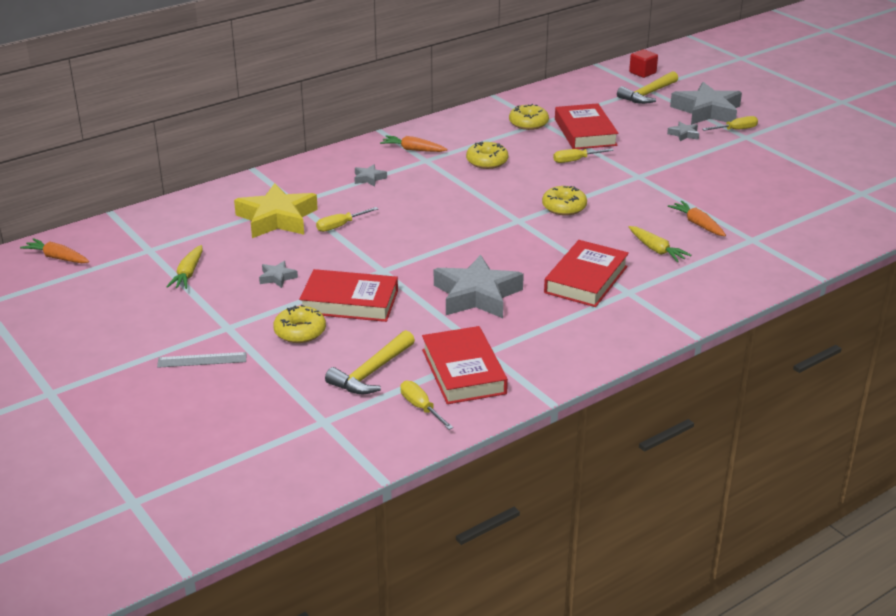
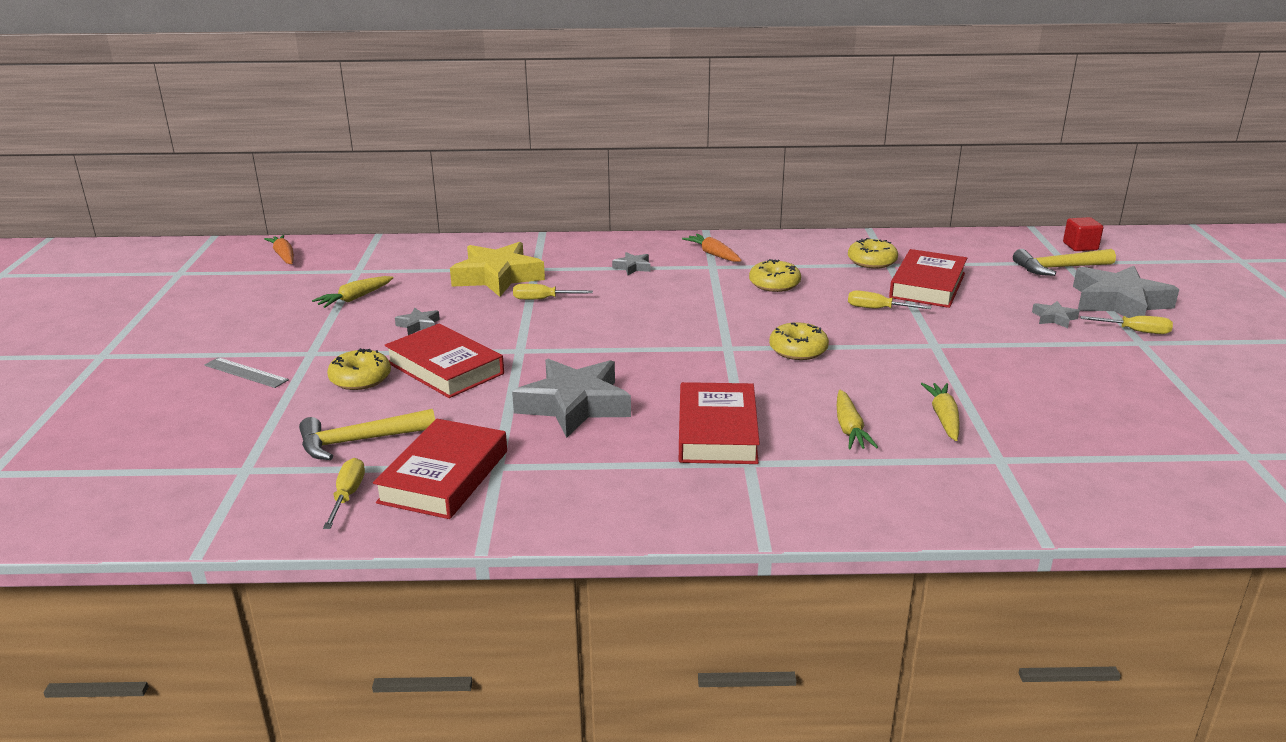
camera: 35 degrees right, 5 degrees down
(586, 279) = (717, 431): red book -> red book turned 60 degrees counterclockwise
(697, 224) = (943, 418): orange carrot -> yellow carrot

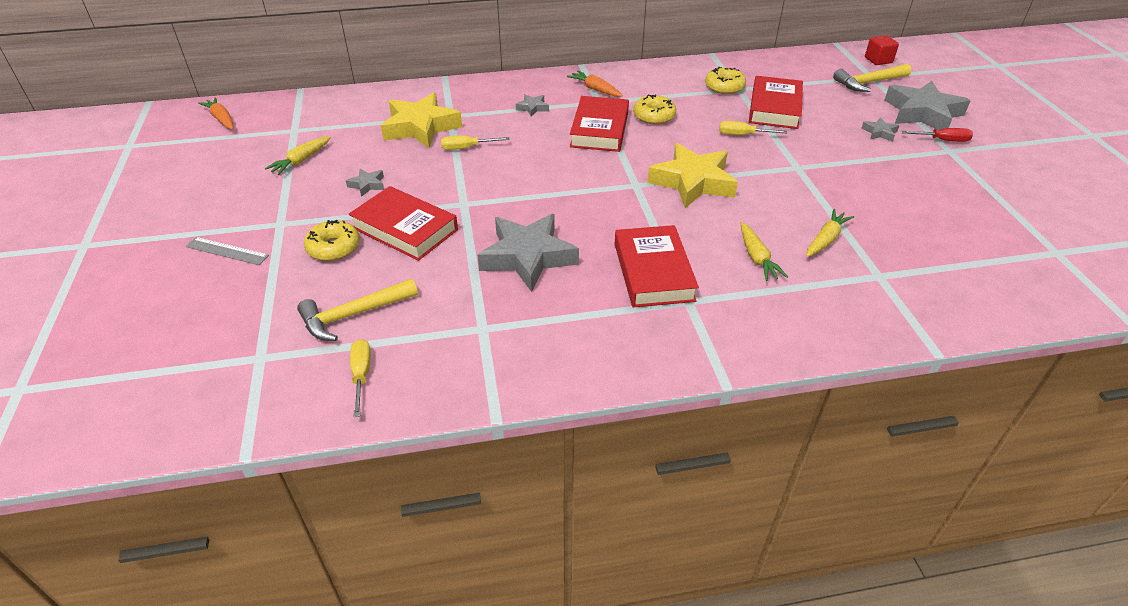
camera: 10 degrees left, 15 degrees up
(444, 476) = (440, 344): red book -> red book (599, 129)
(798, 350) = (693, 182): yellow donut -> yellow star
(943, 418) = (826, 239): yellow carrot -> yellow carrot turned 45 degrees clockwise
(1135, 331) = (943, 140): yellow screwdriver -> red screwdriver

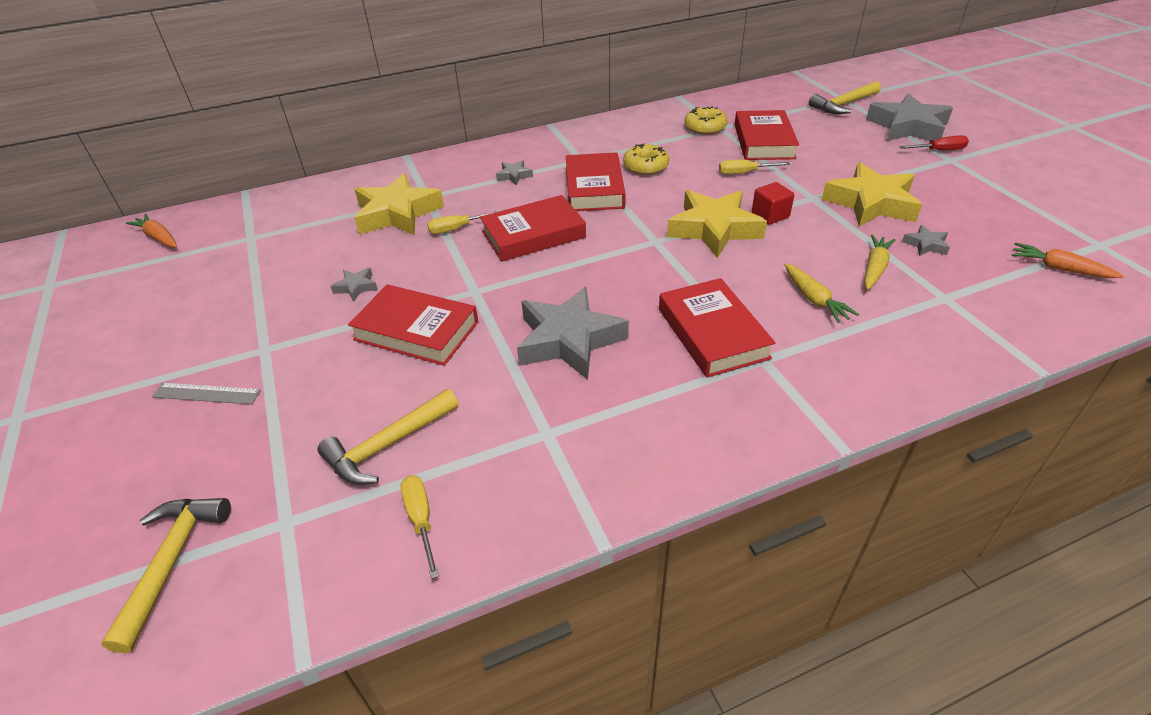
camera: 10 degrees left, 0 degrees up
(170, 370) = (171, 562): none -> yellow hammer
(301, 160) = (269, 271): yellow carrot -> none
(333, 247) = (338, 367): yellow donut -> none
(530, 163) = (533, 235): none -> red book
(595, 89) = (574, 147): orange carrot -> orange carrot (1059, 268)
(850, 180) = (871, 203): none -> yellow star
(878, 60) = (842, 82): red cube -> red cube (770, 215)
(879, 133) = (876, 151): grey star -> grey star (926, 245)

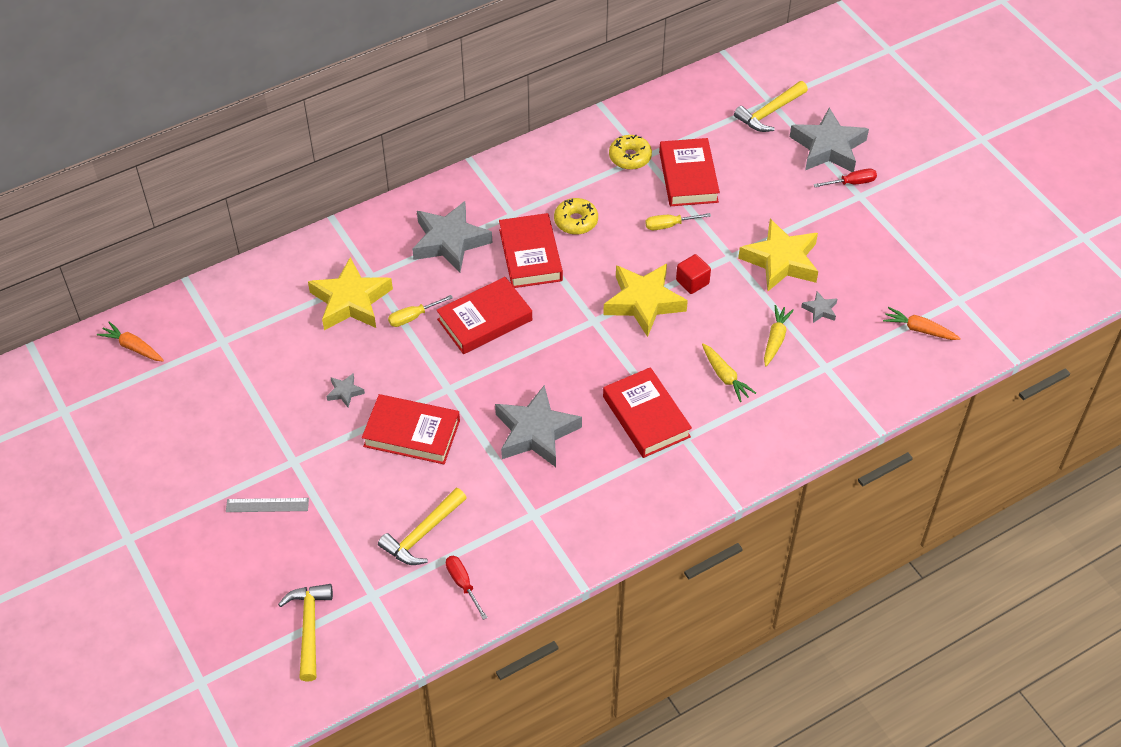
camera: 10 degrees left, 10 degrees up
(421, 520) = (463, 584): yellow screwdriver -> red screwdriver
(514, 175) = (450, 241): grey star -> grey star, size x2.29

